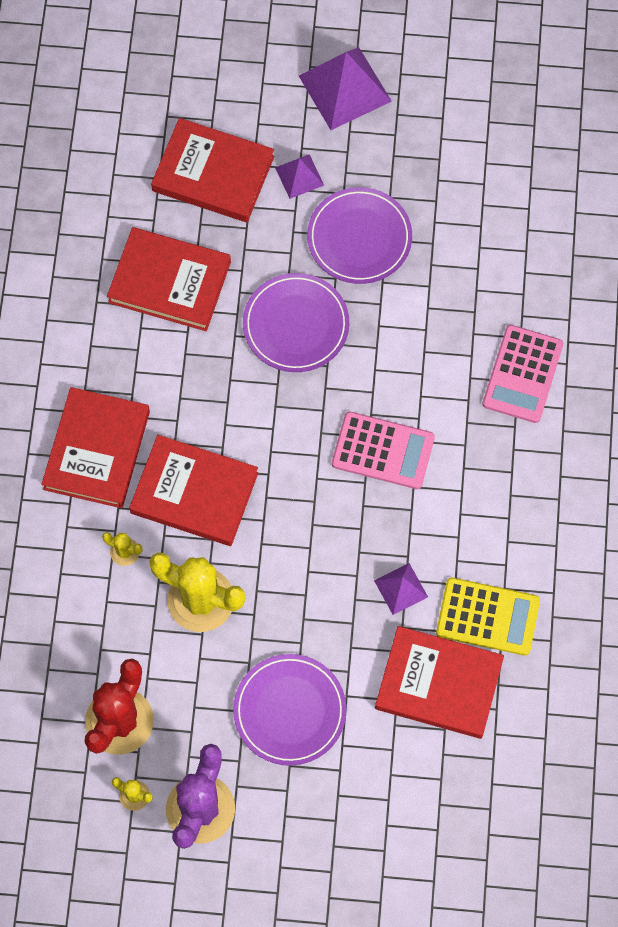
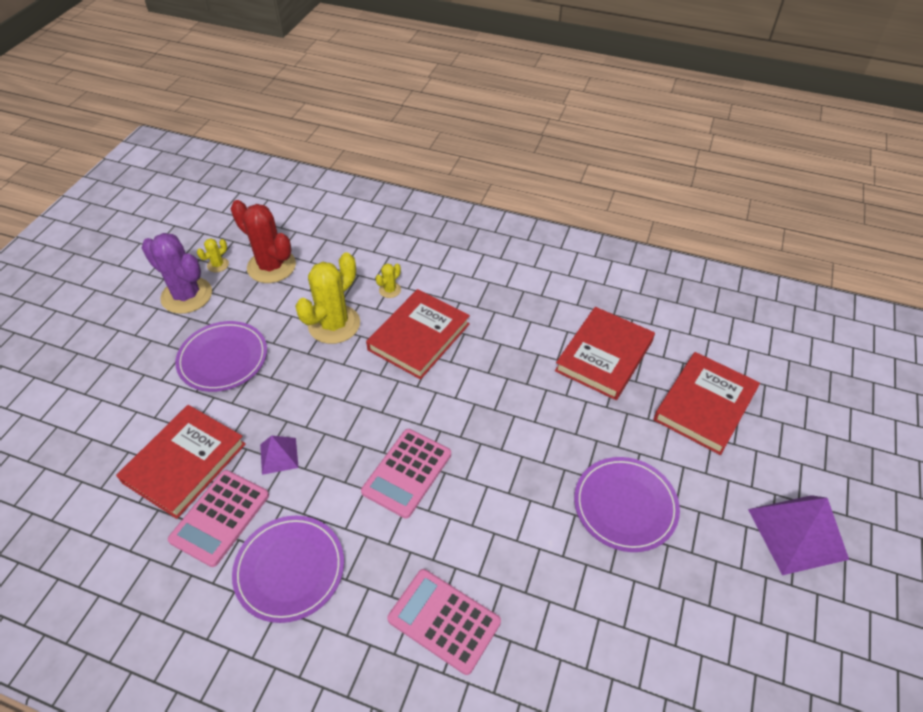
camera: 105 degrees right, 20 degrees down
(97, 450) = (473, 289): red book -> none
(296, 325) = (546, 434): purple plate -> purple plate (290, 569)
(299, 176) = (697, 471): purple pyramid -> none
(487, 617) = (220, 517): yellow calculator -> pink calculator

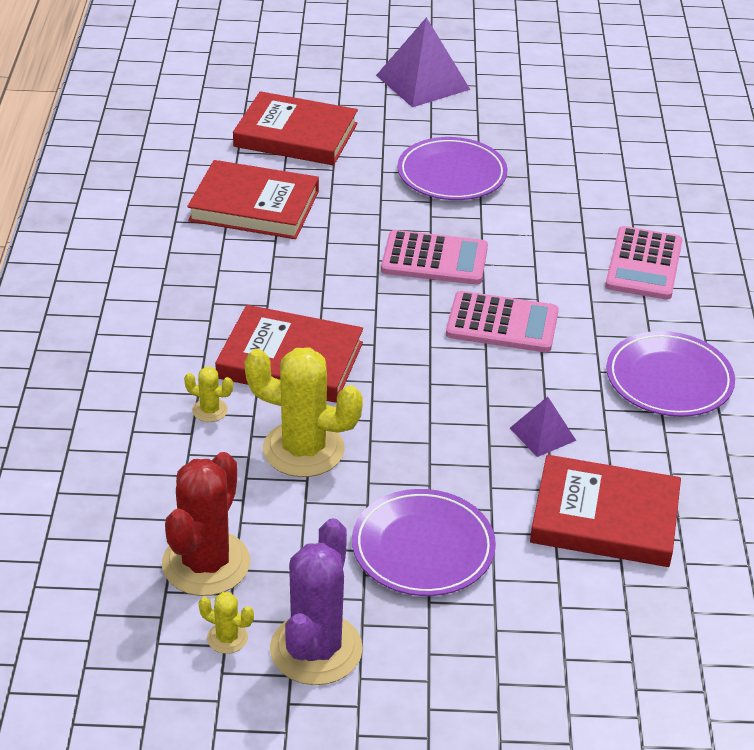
camera: 110 degrees left, 10 degrees down
(220, 517) = (651, 456): pink calculator -> pink calculator (434, 259)

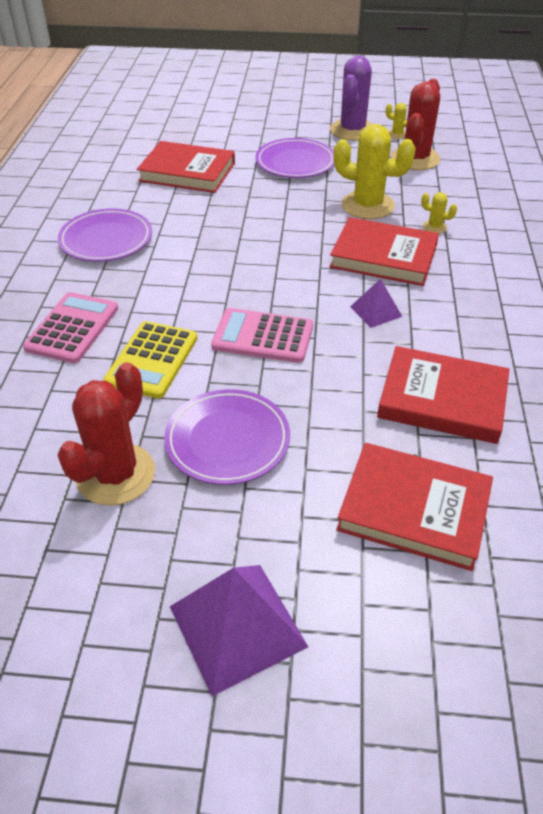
camera: 175 degrees left, 5 degrees up
(502, 323) = (216, 280): pink calculator -> none
(538, 152) = (115, 474): none -> red cactus
(542, 434) = (210, 210): purple pyramid -> purple pyramid (376, 311)
(544, 235) = (152, 360): none -> yellow calculator

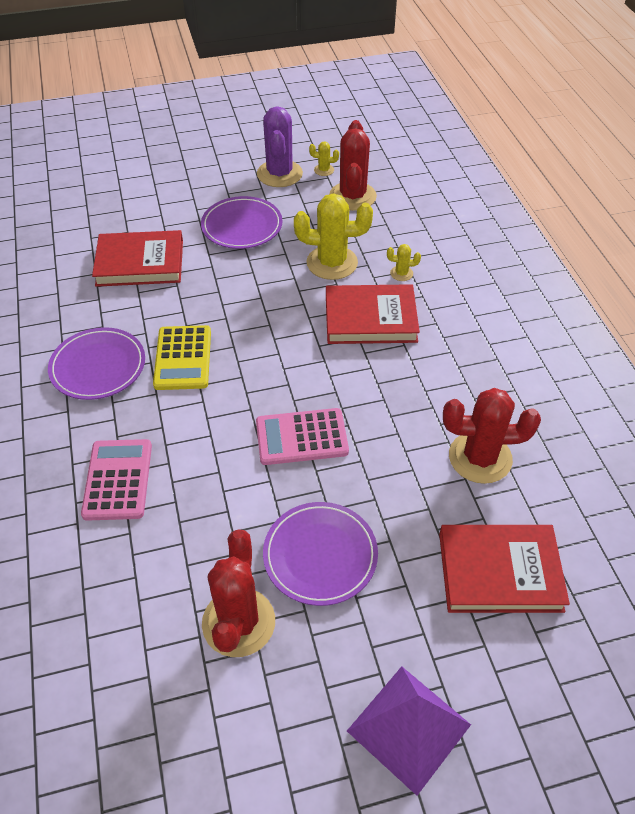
camera: 20 degrees left, 5 degrees up
(152, 360) = (212, 492): yellow calculator -> yellow calculator (183, 358)
(376, 311) = (388, 381): purple pyramid -> none
(442, 399) = (480, 458): red book -> red cactus

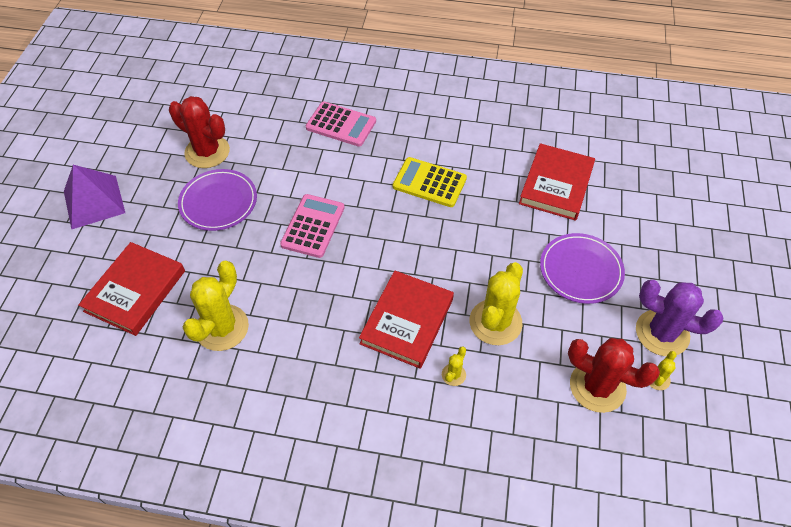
camera: 115 degrees right, 5 degrees up
(98, 366) = (447, 135): purple plate -> none
(480, 458) = (222, 328): red cactus -> yellow cactus

